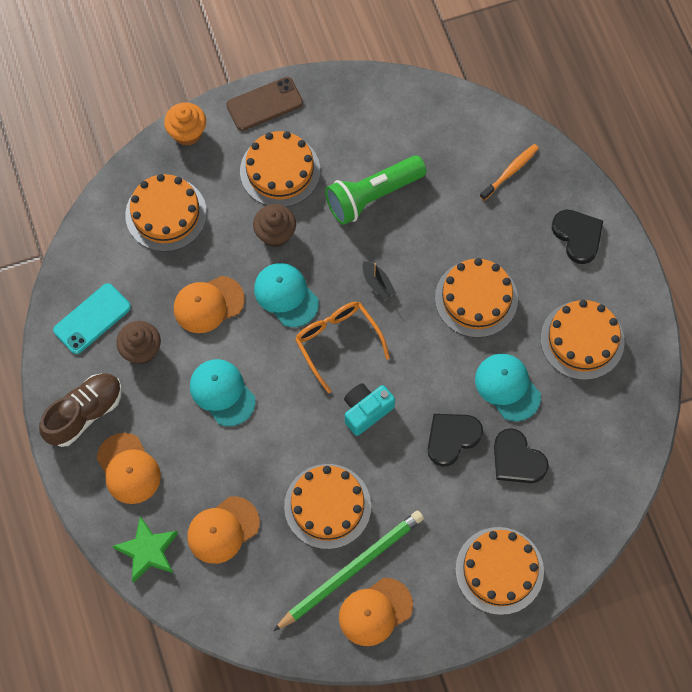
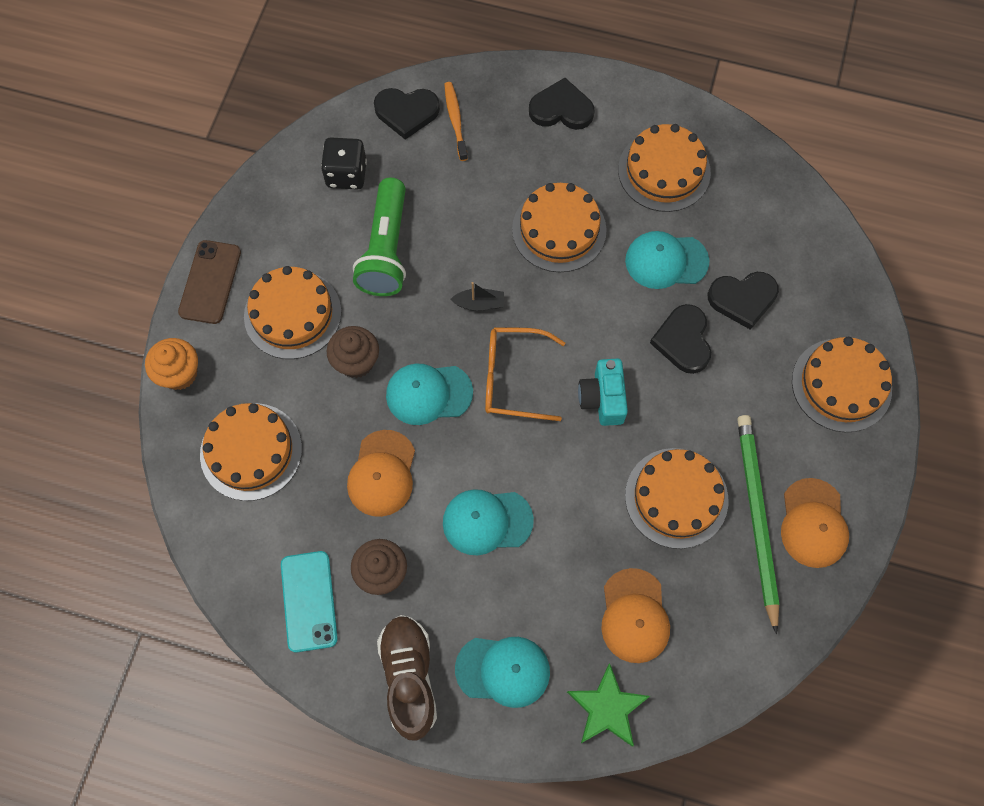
camera: 55 degrees left, 0 degrees up
(128, 468) = (503, 670): orange cap -> turquoise cap
(410, 131) = (346, 174): none -> black dice
(490, 135) = (406, 112): none -> black heart

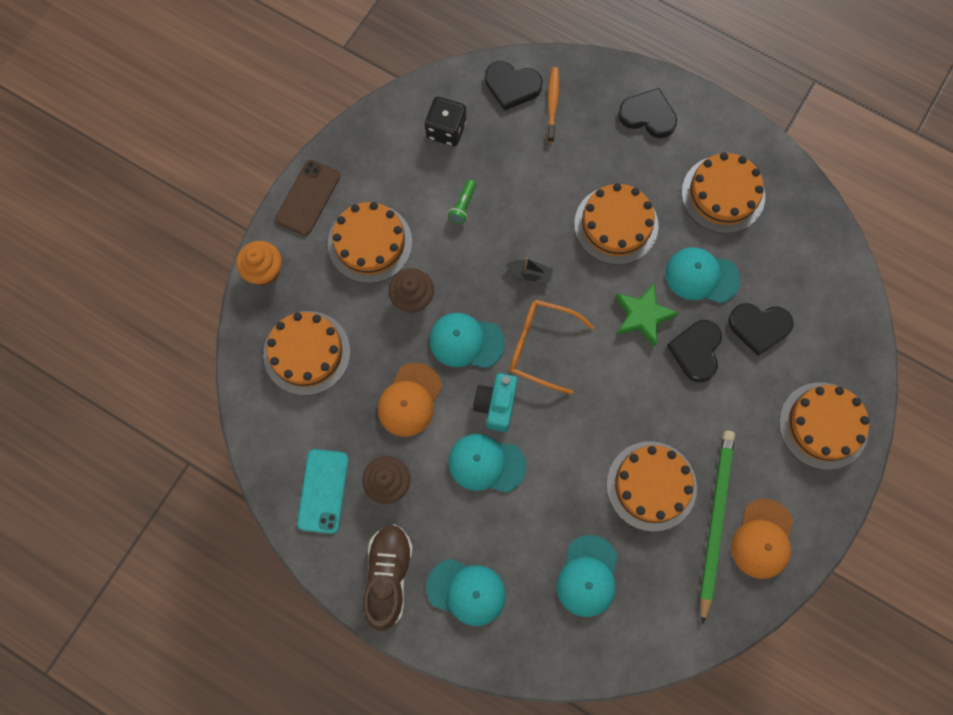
camera: 15 degrees right, 5 degrees up
(386, 249) = (463, 206): green flashlight -> green flashlight, size x0.43
(602, 398) = (612, 384): turquoise camera -> turquoise camera (496, 405)
(607, 708) = (543, 646): green star -> green star (643, 316)
(634, 616) = (588, 576): orange cap -> turquoise cap

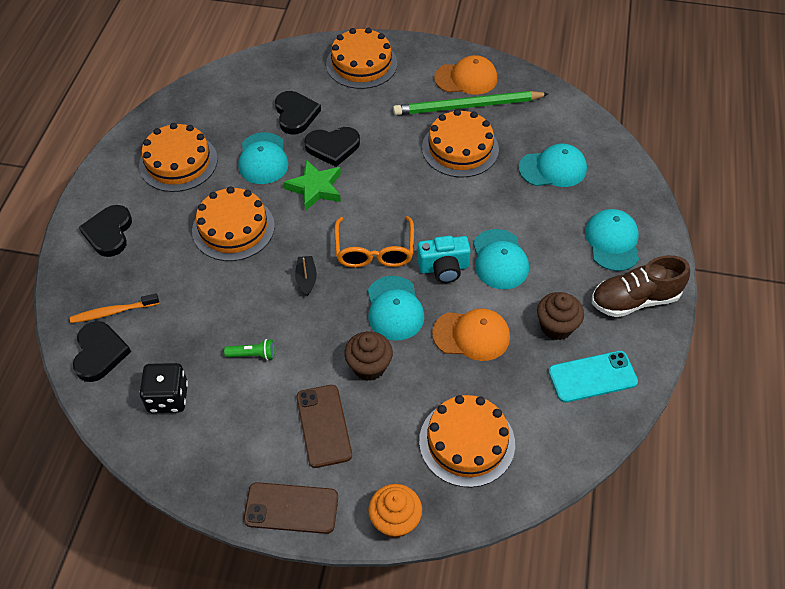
camera: 110 degrees left, 20 degrees down
(370, 243) = (323, 426): orange cake -> brown phone

